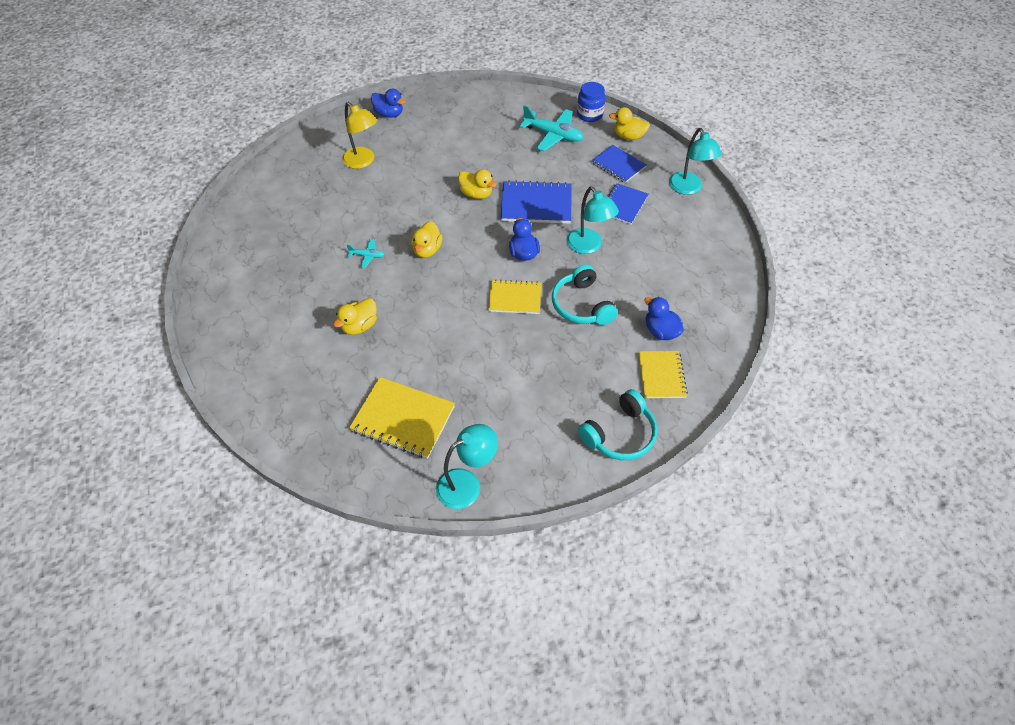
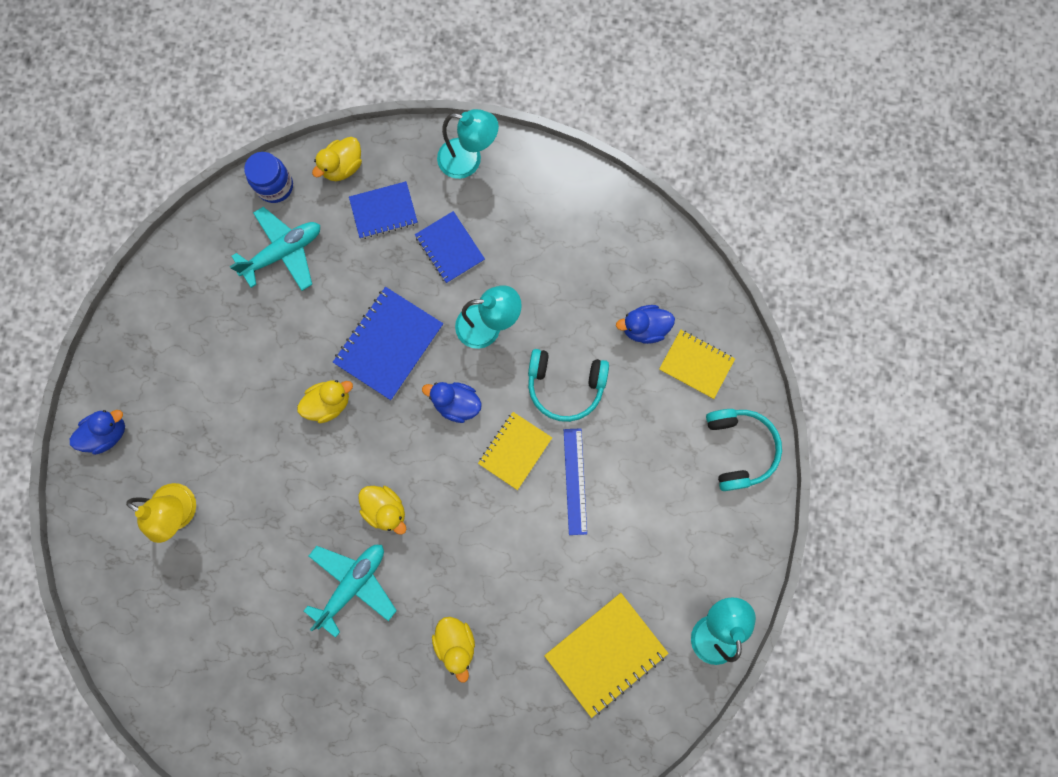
camera: 60 degrees left, 25 degrees up
(363, 161) = (182, 512): yellow lamp -> yellow lamp turned 45 degrees clockwise
(367, 256) = (353, 584): turquoise plane -> turquoise plane, size x2.03
(518, 341) = (575, 481): none -> blue ruler

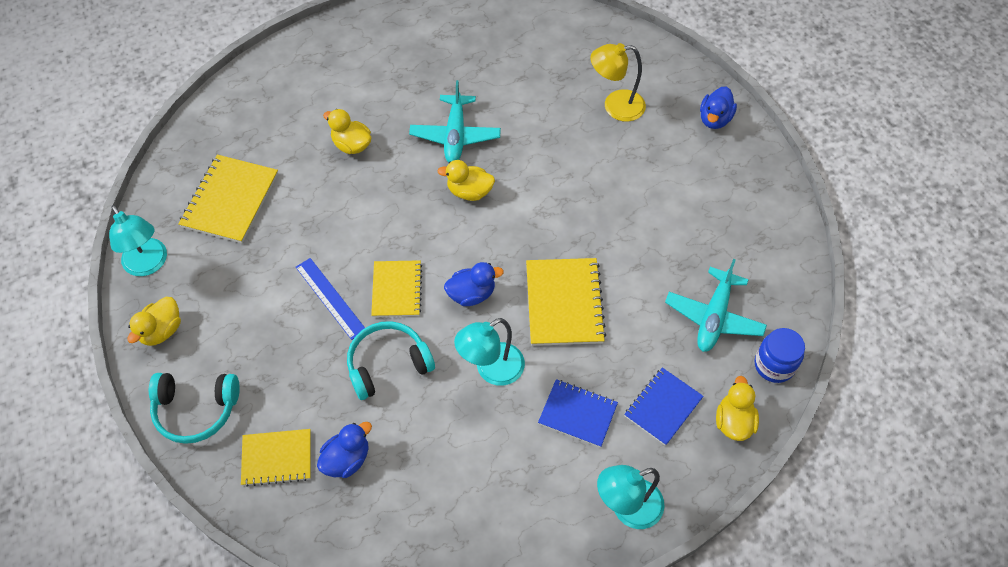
camera: 145 degrees right, 20 degrees down
(329, 403) = (574, 233): yellow duck -> yellow duck (162, 330)
(389, 344) = (564, 303): blue notebook -> yellow notebook
(738, 449) = (196, 410): turquoise headphones -> turquoise headphones turned 45 degrees counterclockwise

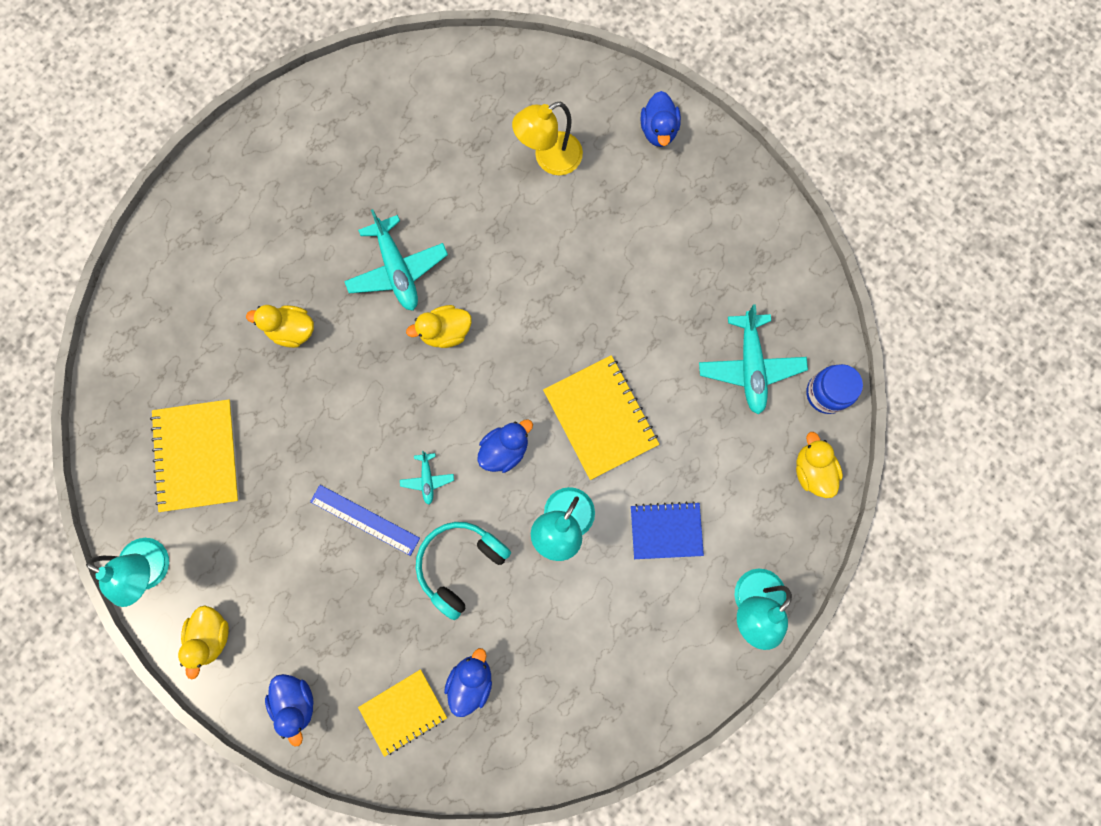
camera: 25 degrees left, 20 degrees up
(196, 410) = (296, 701): turquoise headphones -> blue duck
(397, 290) = (427, 479): yellow notebook -> turquoise plane
(663, 407) = (742, 486): blue notebook -> none

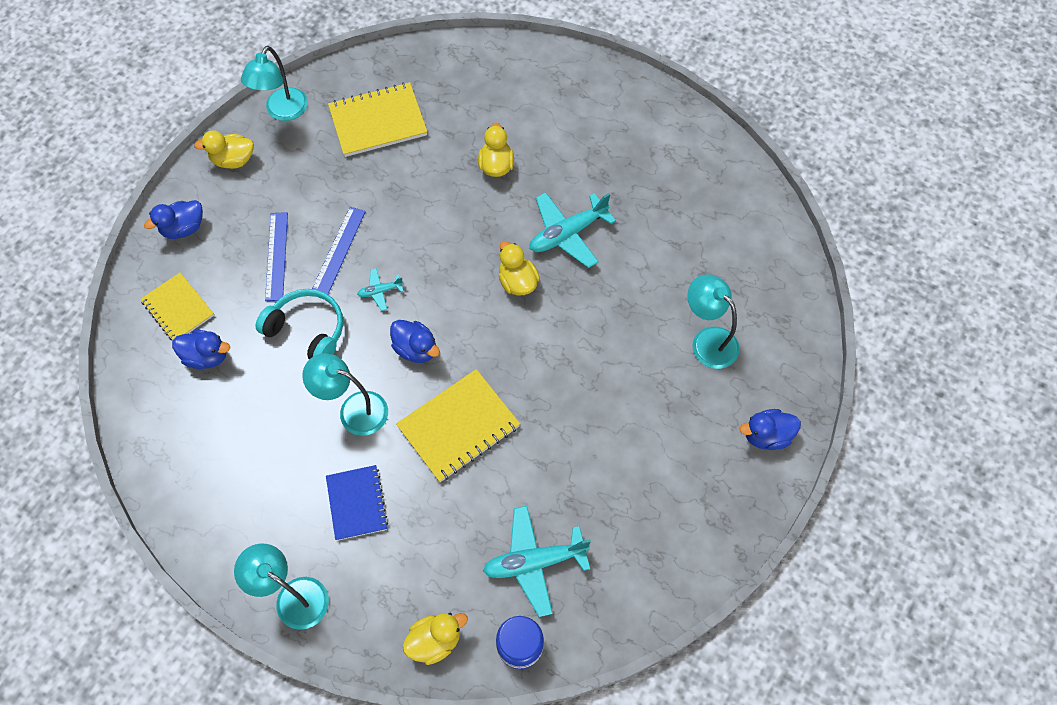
camera: 80 degrees right, 15 degrees down
(358, 592) = (277, 256): none -> blue ruler
(549, 159) = (707, 340): yellow lamp -> turquoise lamp

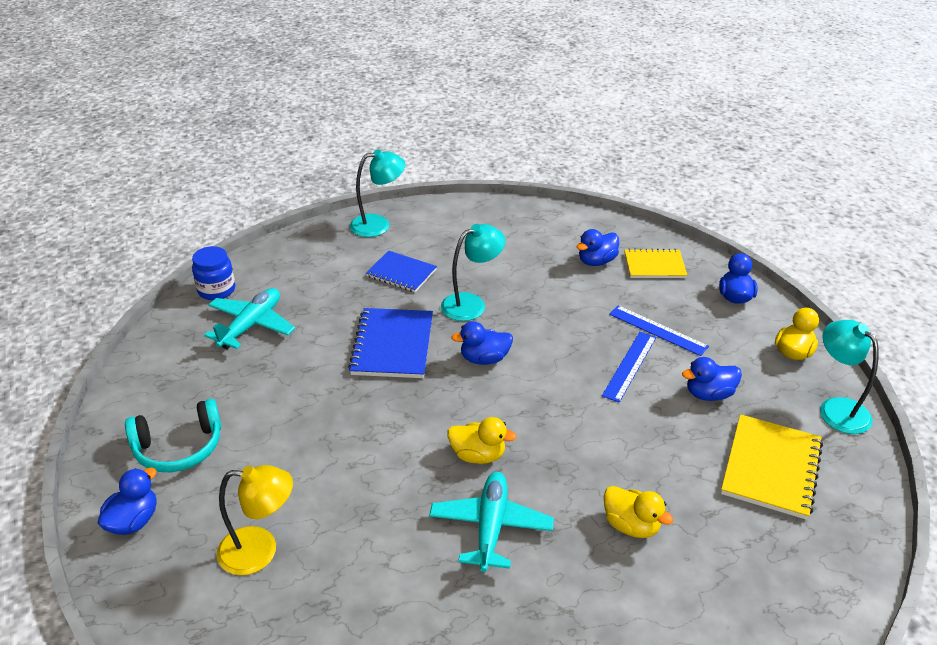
camera: 130 degrees right, 25 degrees down
(307, 330) = (566, 314): turquoise headphones -> turquoise headphones (179, 447)
(330, 187) = (709, 394): none -> blue duck
(339, 250) = (629, 366): blue ruler -> blue ruler turned 60 degrees clockwise
(380, 291) = (561, 367): turquoise plane -> none
(435, 641) = (273, 260): yellow duck -> none
(458, 426) = (392, 345): yellow notebook -> blue notebook
(707, 340) = (260, 551): turquoise lamp -> yellow lamp

